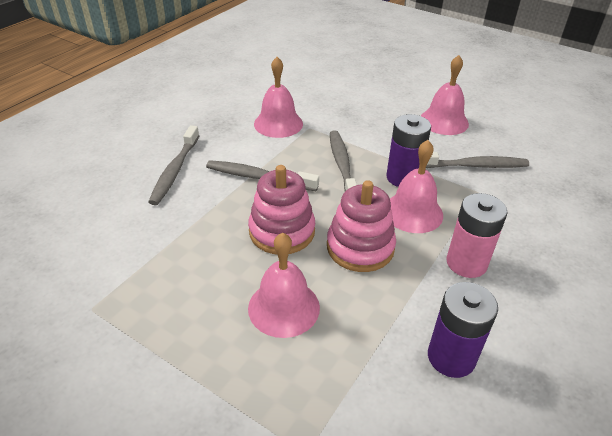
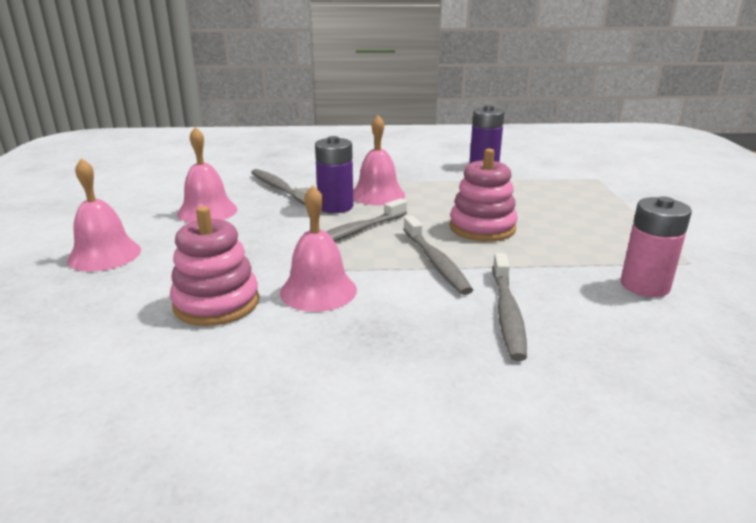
camera: 125 degrees left, 15 degrees down
(175, 171) = (507, 313): grey toothbrush -> grey toothbrush turned 120 degrees clockwise
(284, 307) = (541, 205): pink bell -> pink bell (104, 255)
(360, 247) = (446, 200): pink stacking toy -> pink stacking toy (216, 303)
(466, 263) = (405, 173): pink battery -> pink battery (644, 286)

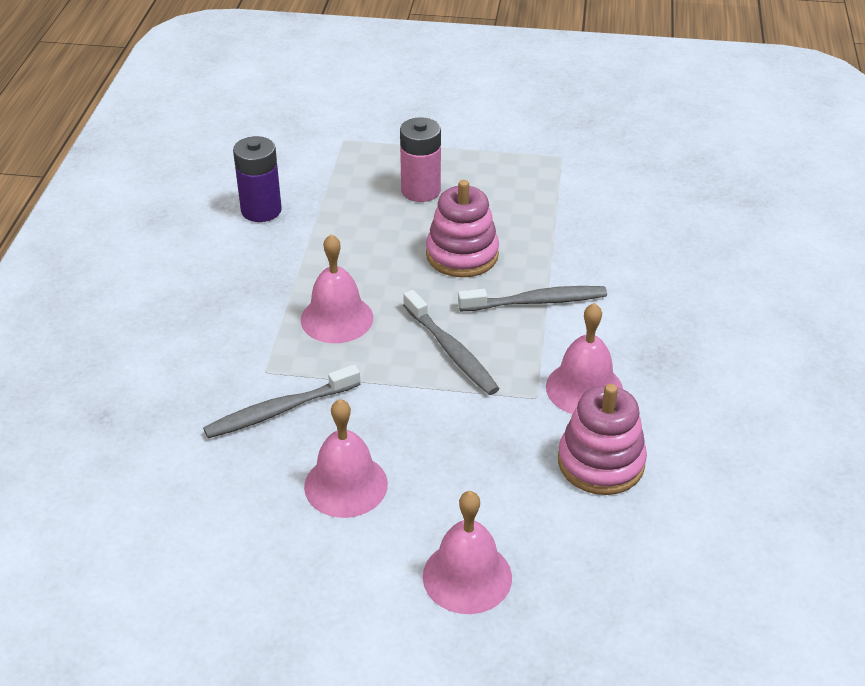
camera: 80 degrees left, 15 degrees up
(335, 206) = (367, 359): purple battery -> none
(507, 313) = (635, 278): grey toothbrush -> none
(644, 286) = (599, 194): pink battery -> pink battery (420, 190)

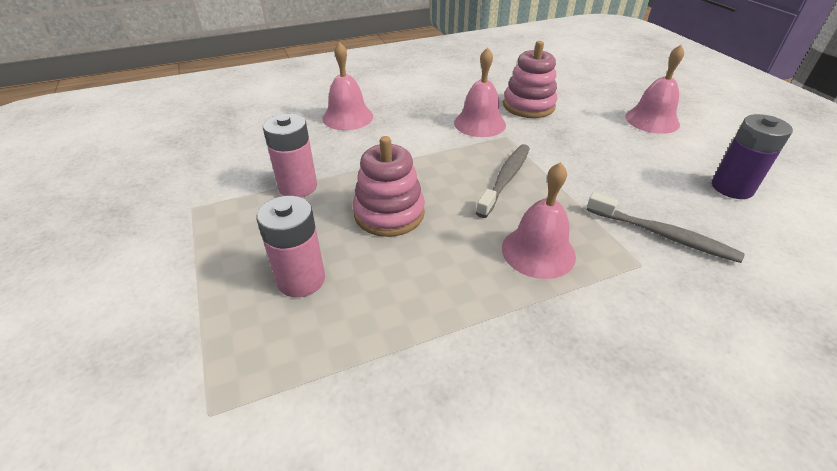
camera: 120 degrees left, 0 degrees up
(261, 210) = (432, 417): purple battery -> purple battery (732, 188)
(346, 485) = (667, 177): pink bell -> pink bell (347, 117)
(536, 301) = (416, 161): grey toothbrush -> none
(548, 215) = (298, 187): none -> pink battery

